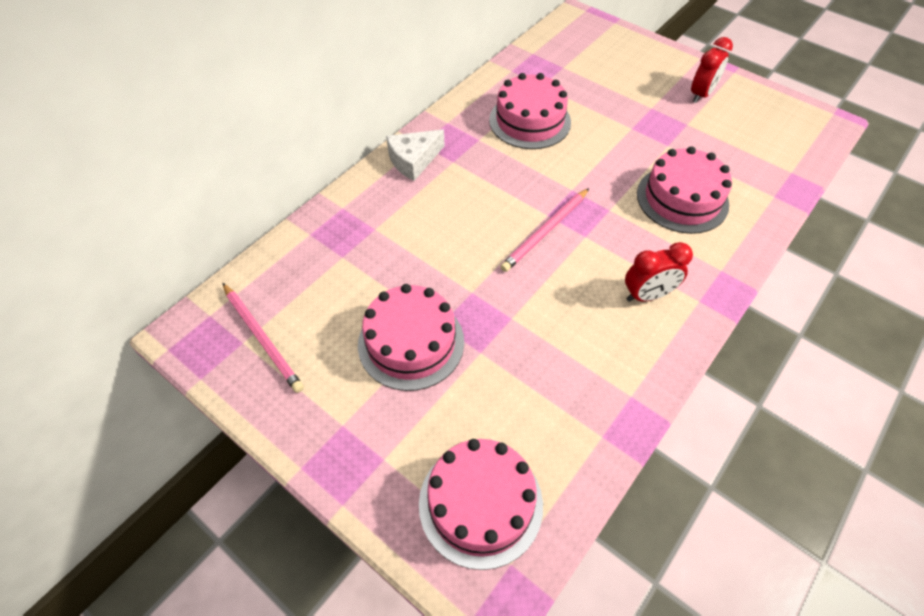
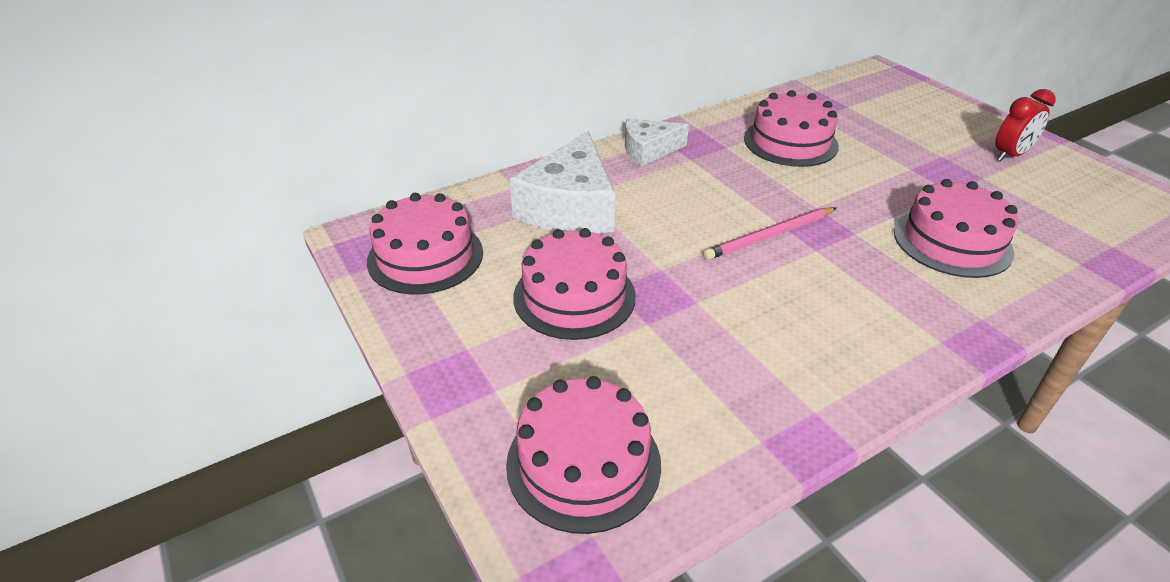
camera: 20 degrees right, 15 degrees down
(262, 338) = (425, 256): pink pencil -> pink cake
(370, 244) = (570, 206): none -> white cheese
(647, 295) = (873, 320): red clock -> none

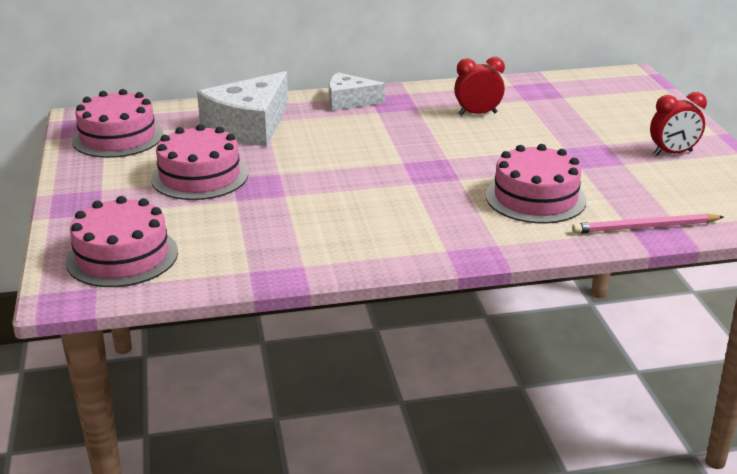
camera: 20 degrees right, 10 degrees down
(769, 236) = (385, 169): pink pencil -> pink pencil (644, 227)
(790, 142) = (477, 114): pink cake -> red clock

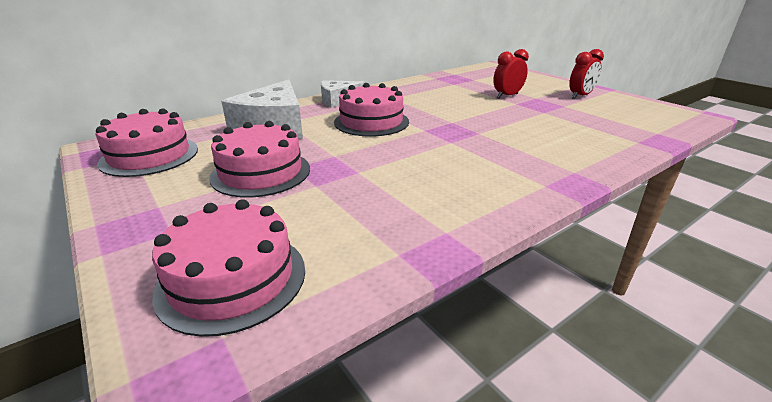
camera: 25 degrees left, 0 degrees up
(477, 114) = (435, 94): red clock -> red clock (507, 96)
(535, 198) = (547, 134): pink cake -> pink cake (371, 122)
(644, 227) = (642, 138): pink pencil -> none

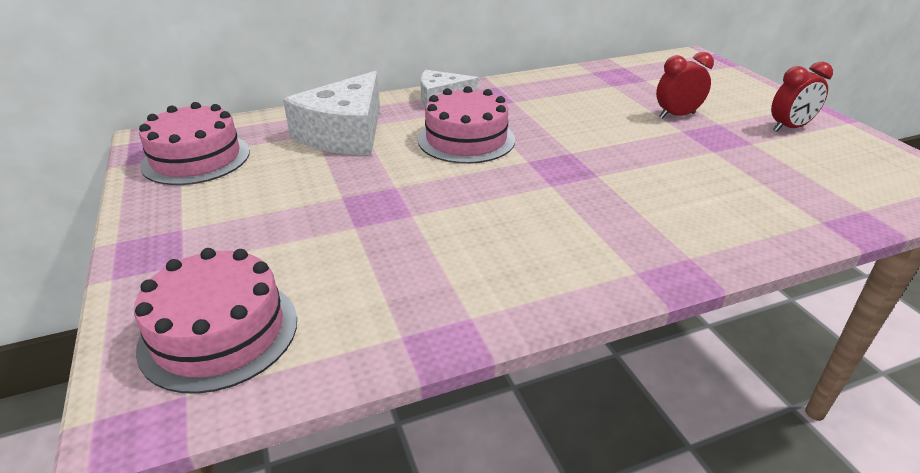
camera: 15 degrees right, 5 degrees up
(261, 172) = (303, 199): pink cake -> none

